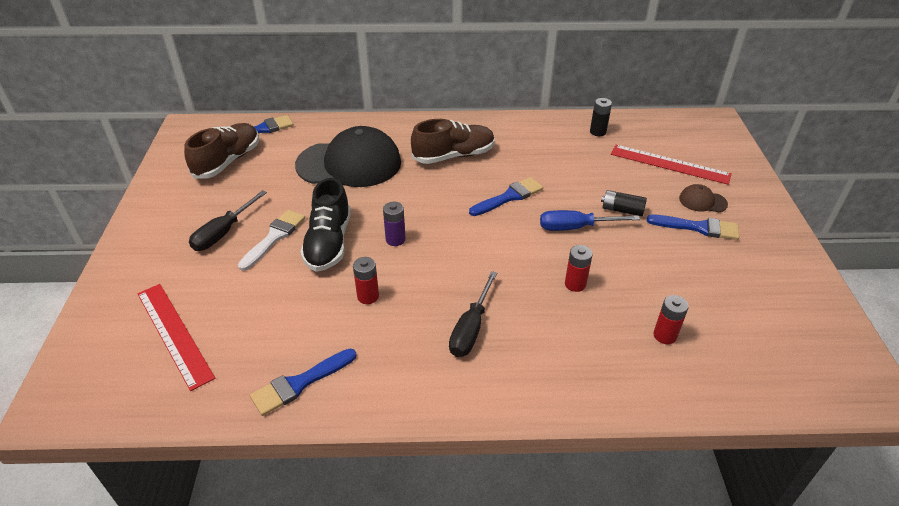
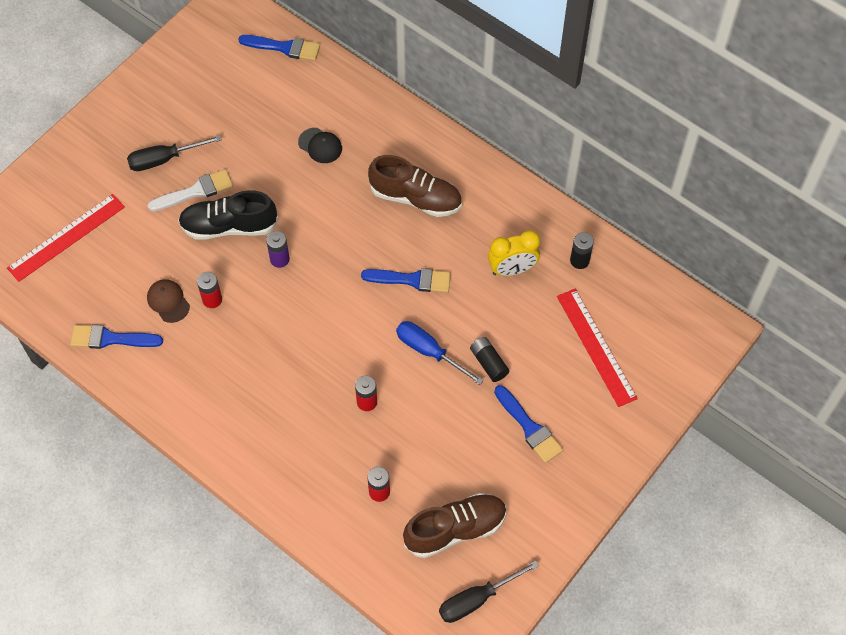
camera: 40 degrees right, 20 degrees up
(174, 334) = (66, 237): red ruler -> red ruler turned 45 degrees clockwise
(227, 161) = (227, 73): brown shoe -> brown shoe (455, 529)
(329, 243) = (229, 226): black shoe -> black shoe turned 45 degrees clockwise
(349, 164) = (320, 145): black cap -> black cap, size x0.41
(471, 328) = (254, 381): black screwdriver -> black screwdriver (477, 599)
(565, 157) = (512, 269): none -> yellow clock
(702, 201) = (570, 406): brown cap -> brown cap (168, 301)

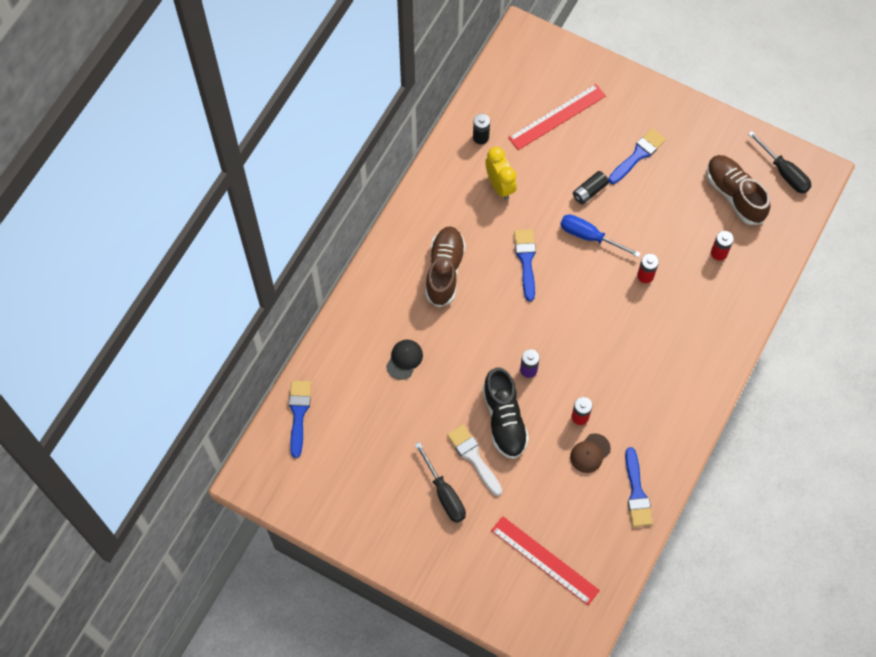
camera: 100 degrees left, 5 degrees up
(429, 351) = (589, 236): blue screwdriver -> blue screwdriver turned 90 degrees clockwise

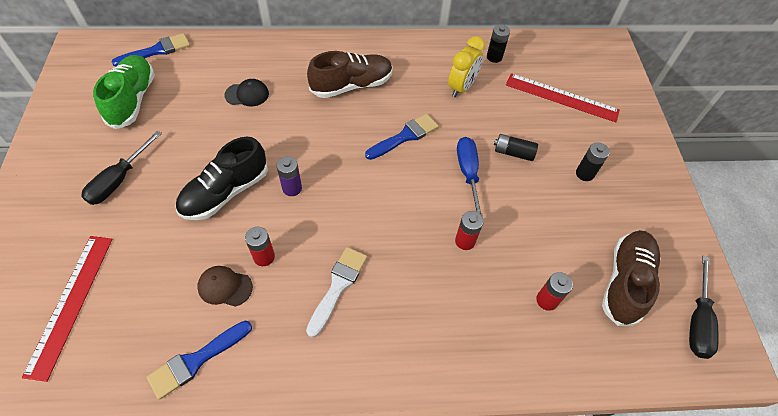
camera: 55 degrees right, 10 degrees down
(354, 455) = (133, 100): none -> green shoe
(473, 457) = (171, 185): white brush -> white brush (338, 286)
(638, 155) = (584, 174): blue brush -> black battery

